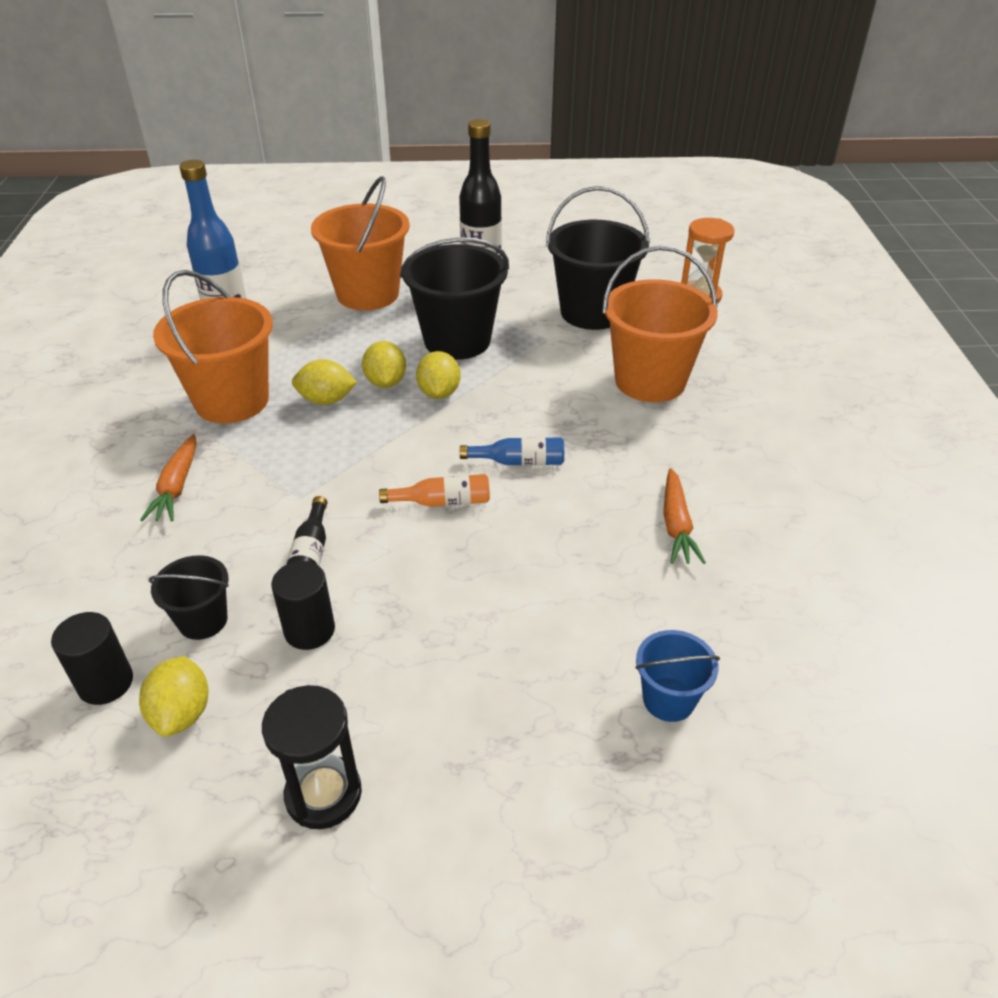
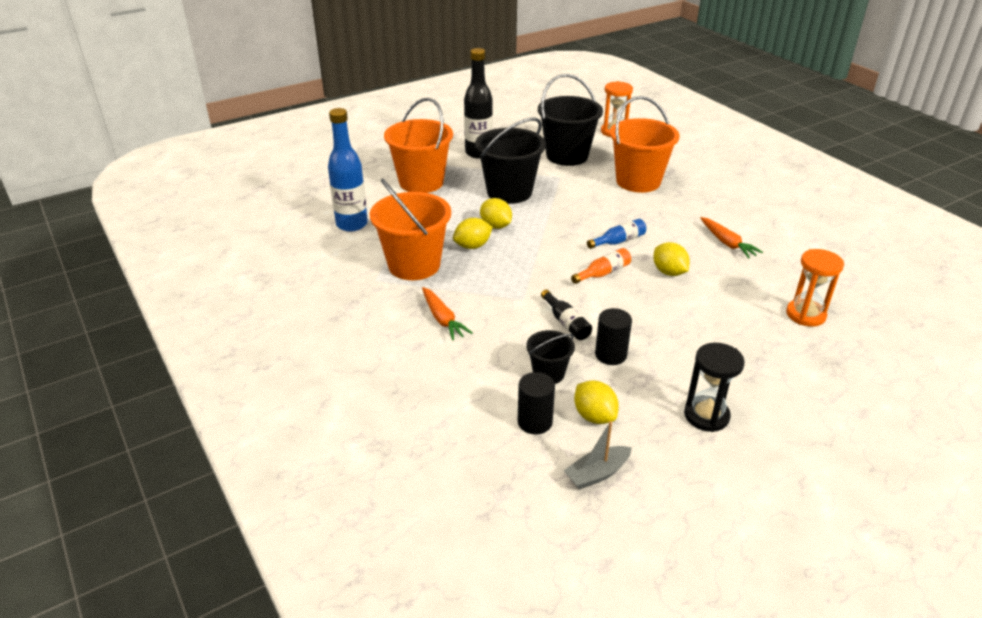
camera: 30 degrees left, 5 degrees down
(84, 803) = (597, 473): none -> grey boat
(439, 393) = (533, 222): yellow lemon -> yellow lemon (669, 272)
(668, 699) = (805, 315): blue bucket -> orange hourglass

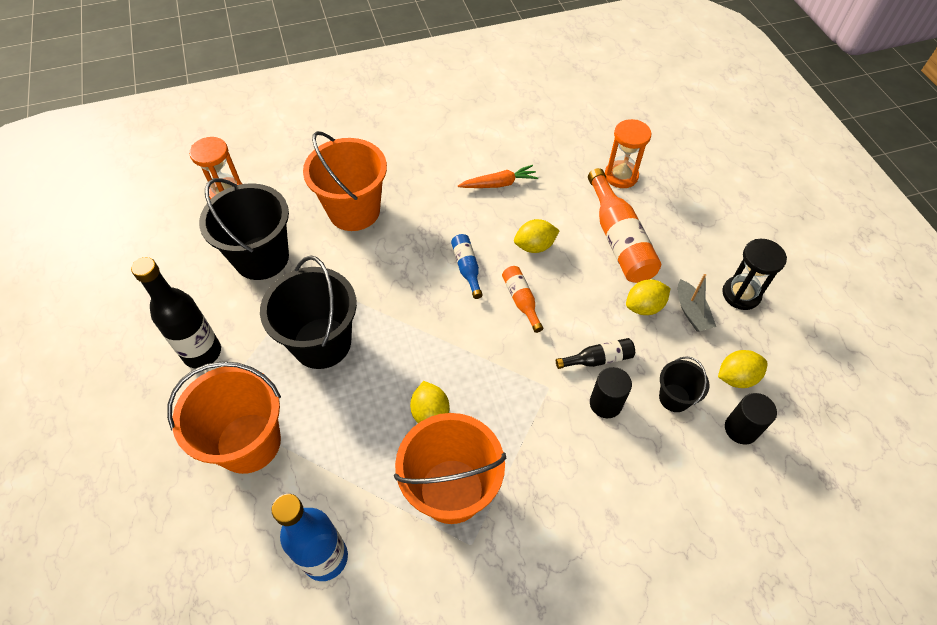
camera: 75 degrees left, 20 degrees up
(442, 319) = (569, 479): orange carrot -> none
(496, 226) = (395, 378): yellow lemon -> yellow lemon (644, 306)
(597, 473) = (806, 397): grey boat -> grey boat (691, 312)
(610, 355) = (653, 337): black cylinder -> black cylinder (605, 403)
(717, 321) = (619, 239): none -> orange bottle

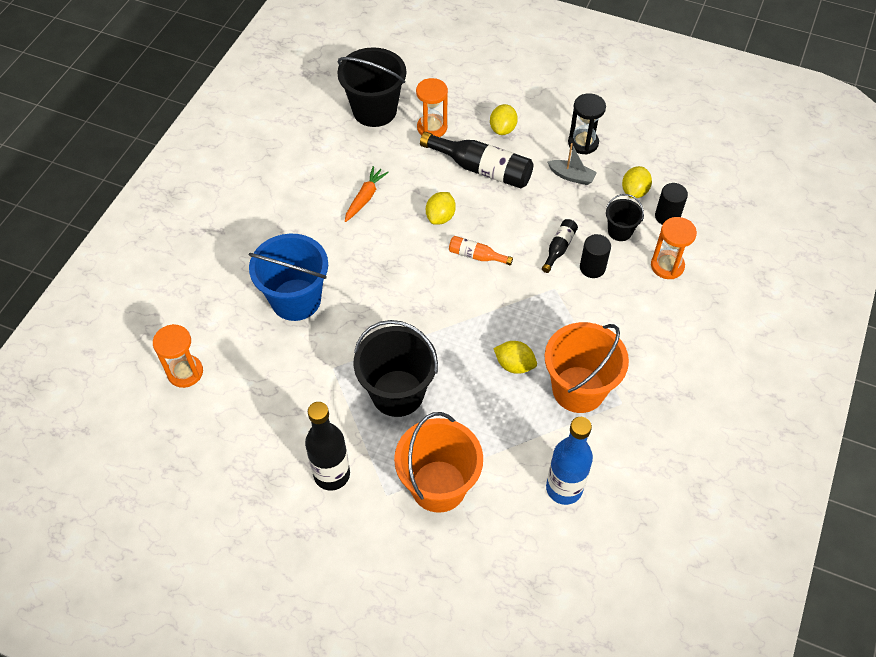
camera: 50 degrees left, 0 degrees up
(261, 258) = (279, 386): black bucket -> black bucket (374, 110)
(354, 211) = (296, 300): orange bucket -> blue bucket
(467, 268) = (419, 267): blue bottle -> none
(619, 239) = (481, 169): orange bottle -> black bottle
(644, 306) = (544, 196): yellow lemon -> yellow lemon (502, 129)
(680, 472) = (667, 266): none -> orange hourglass

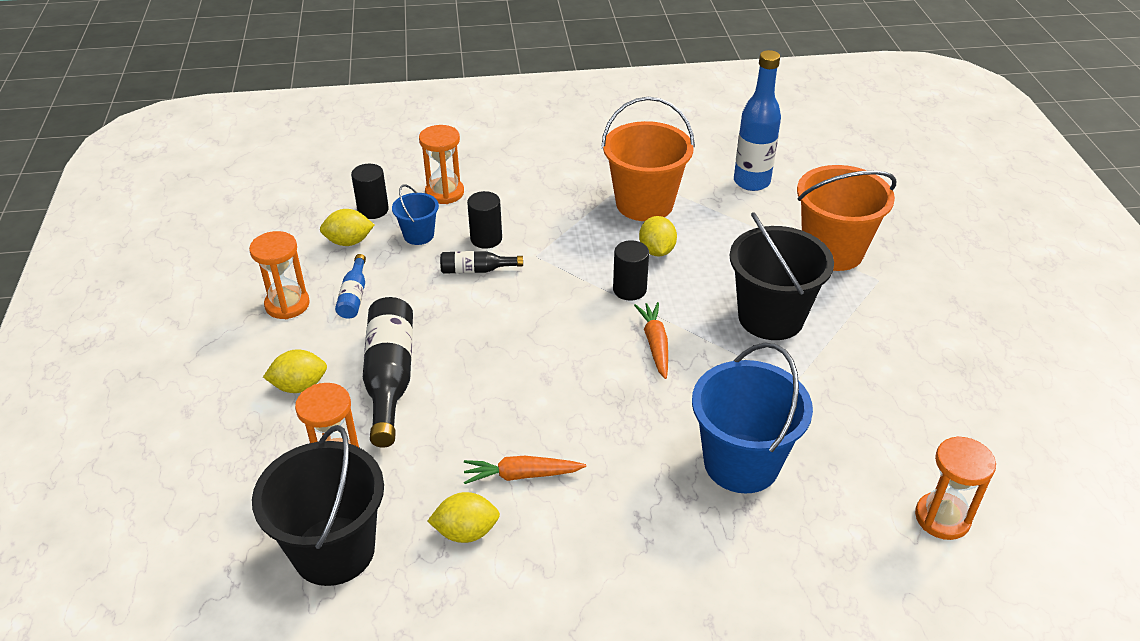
camera: 120 degrees left, 15 degrees down
(332, 474) = (904, 325): black bottle -> none
(419, 311) = (655, 344): none -> orange carrot
(440, 217) = (501, 384): yellow lemon -> yellow lemon (466, 532)
(476, 256) = (538, 329): orange bottle -> none
(482, 325) = (629, 289): none -> black cylinder
(571, 176) = (354, 296): grey boat -> blue bottle
(583, 143) = (287, 304): black hourglass -> orange hourglass
(620, 231) = (418, 235): black bucket -> blue bucket

